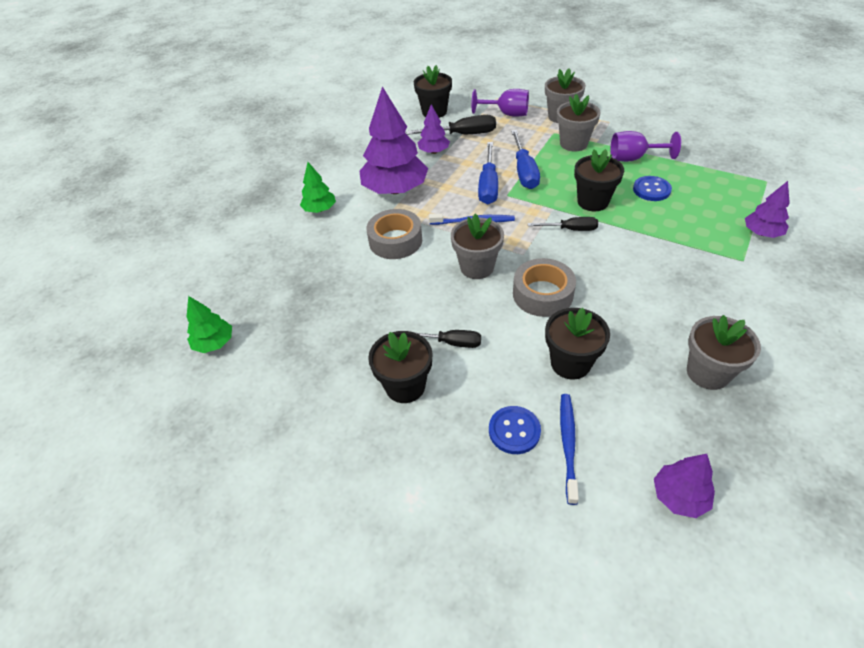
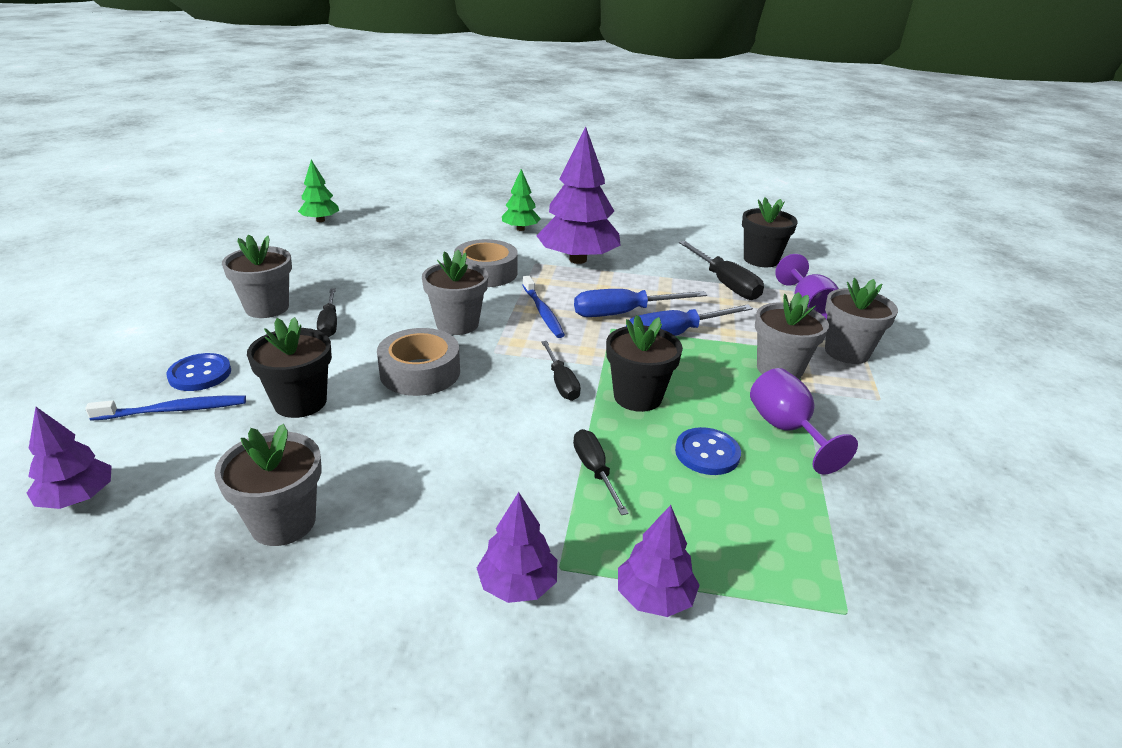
camera: 65 degrees right, 15 degrees down
(405, 386) = (267, 308): black flower pot -> grey flower pot
(434, 151) = (671, 271): purple tree -> purple tree (518, 585)
(664, 233) = (594, 471): none -> black screwdriver

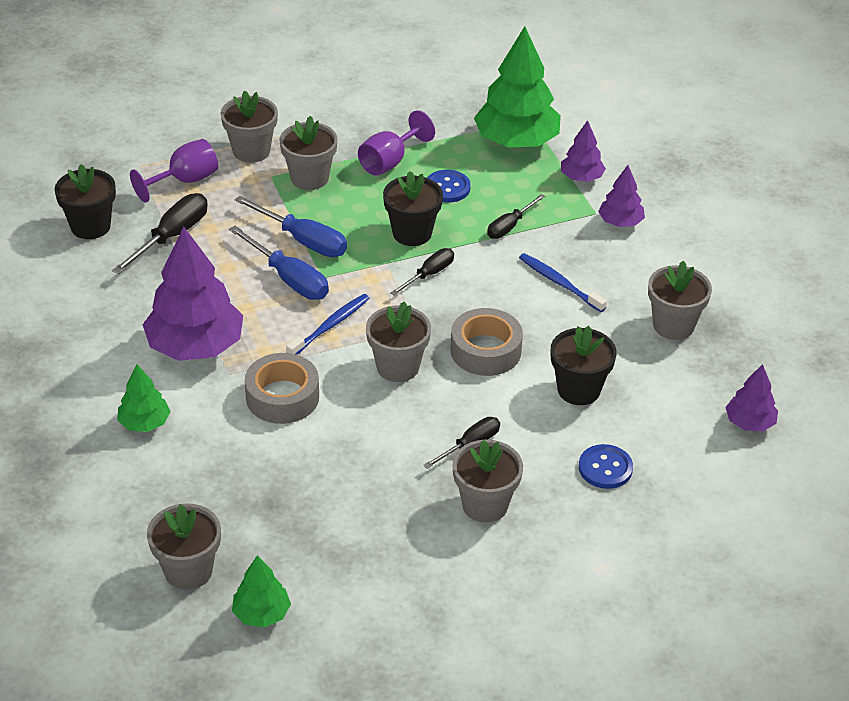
camera: 120 degrees left, 10 degrees up
(175, 410) = (649, 447): blue toothbrush -> blue toothbrush (559, 283)
(383, 212) = (188, 571): none -> grey flower pot
(788, 566) = (516, 141): none -> green tree

